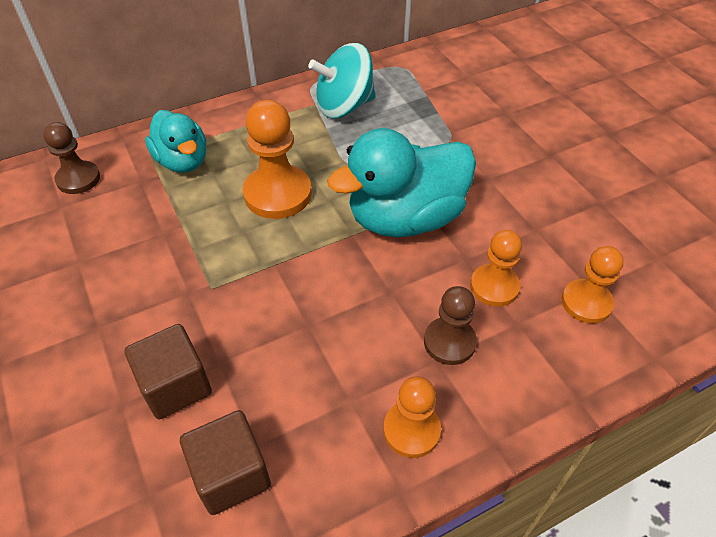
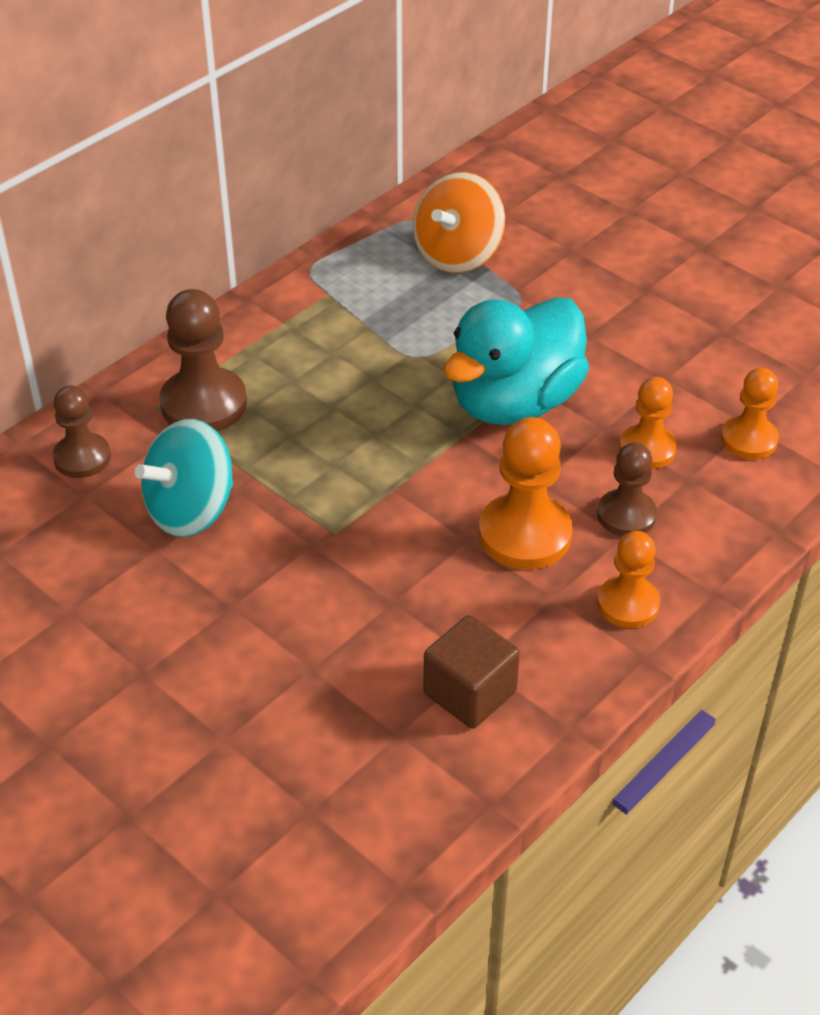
camera: 20 degrees left, 5 degrees down
(175, 386) = (359, 635): brown cube -> none
(182, 161) = (204, 404): turquoise duck -> brown pawn
(277, 194) = (348, 413): orange pawn -> orange pawn (524, 534)
(344, 106) = (368, 288): turquoise spinning top -> turquoise spinning top (191, 510)
(420, 97) = (458, 255): none -> orange spinning top

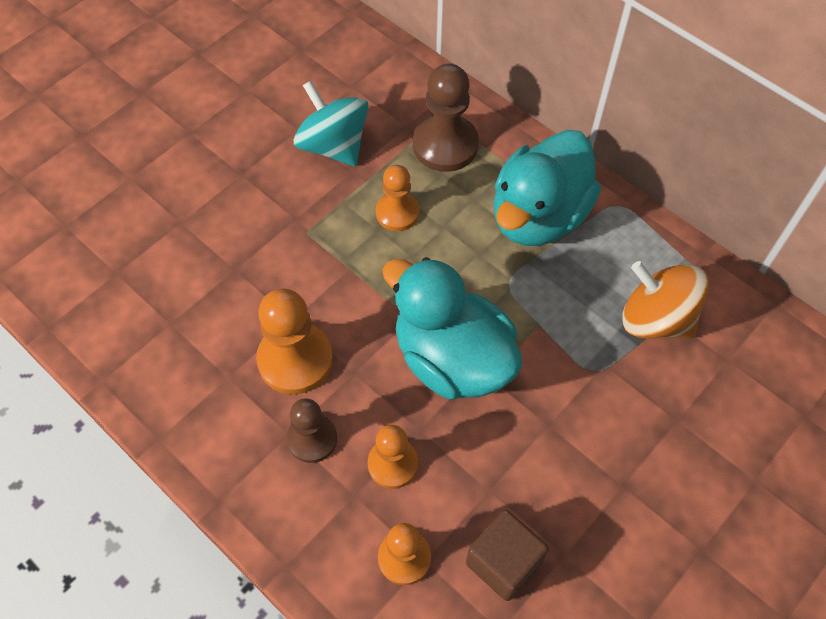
camera: 90 degrees right, 15 degrees up
(82, 457) = (388, 81): brown pawn -> none
(321, 329) = (538, 216): none -> turquoise duck
(470, 693) = (143, 317): brown cube -> brown cube (503, 562)
(628, 604) = (214, 431): orange pawn -> orange pawn (397, 213)

